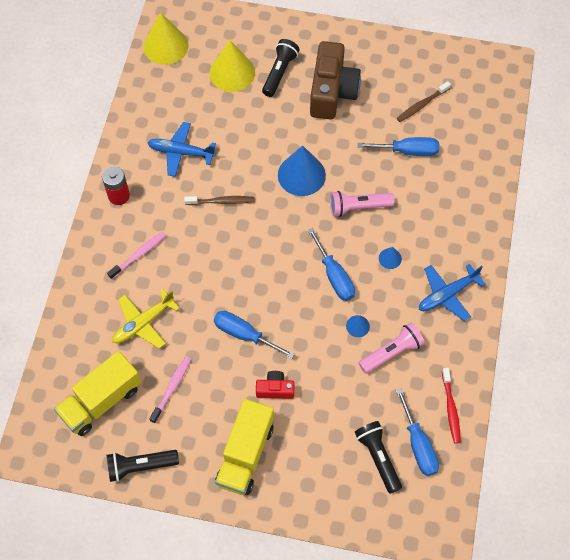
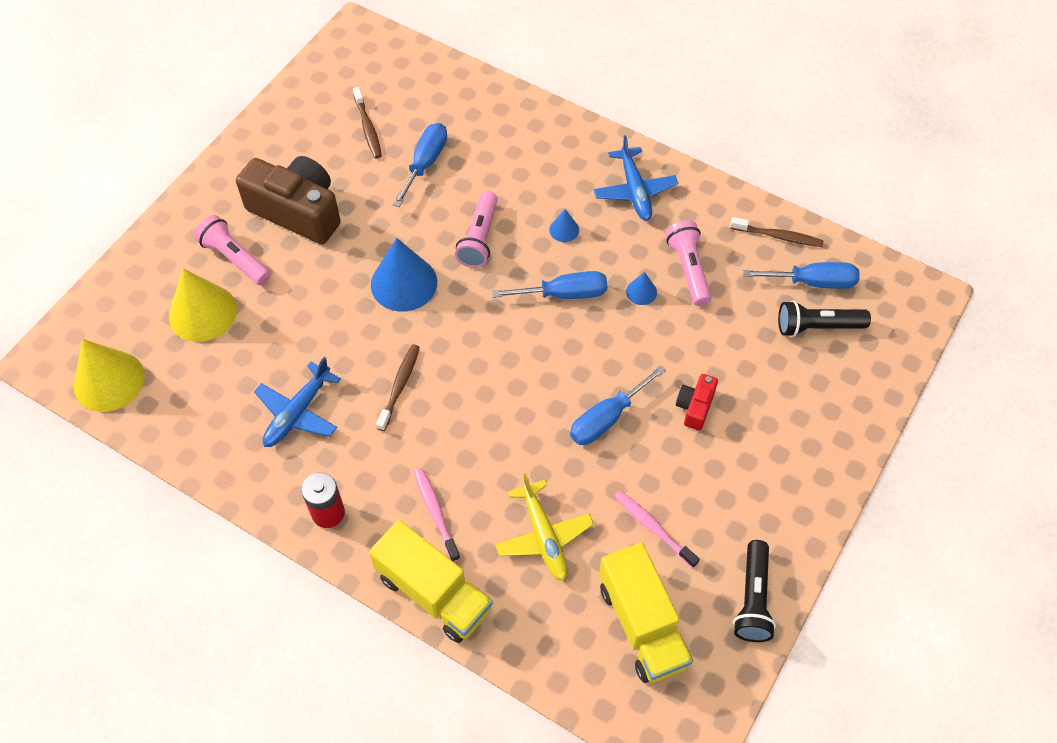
camera: 70 degrees left, 5 degrees down
(245, 454) = (772, 467): yellow truck -> yellow truck (434, 593)
(279, 73) = (235, 258): black flashlight -> pink flashlight
(451, 408) = (778, 236): red toothbrush -> brown toothbrush

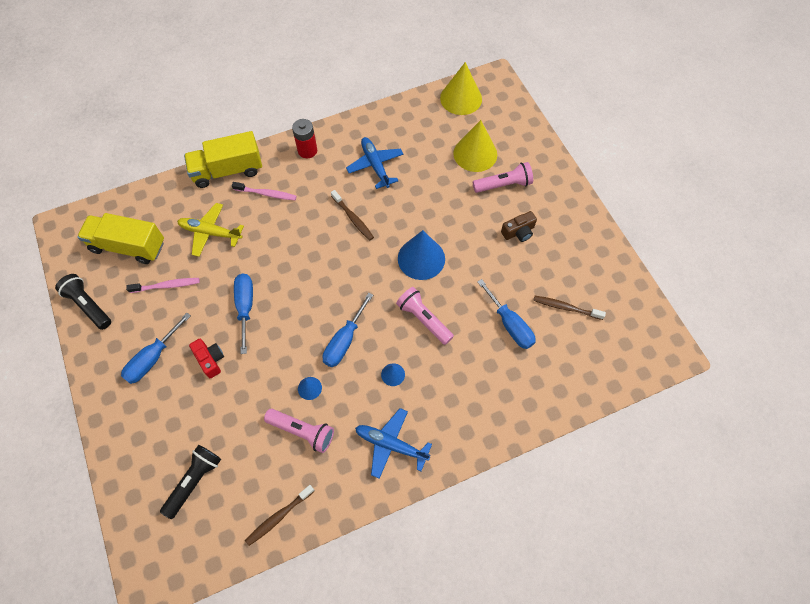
camera: 125 degrees right, 5 degrees up
(297, 211) = (518, 232): brown camera -> brown camera, size x0.48
(813, 282) = (226, 509): blue screwdriver -> blue screwdriver (153, 358)

